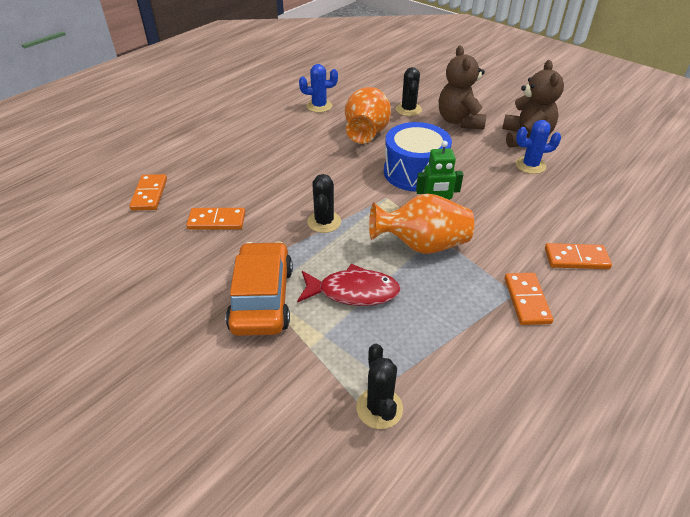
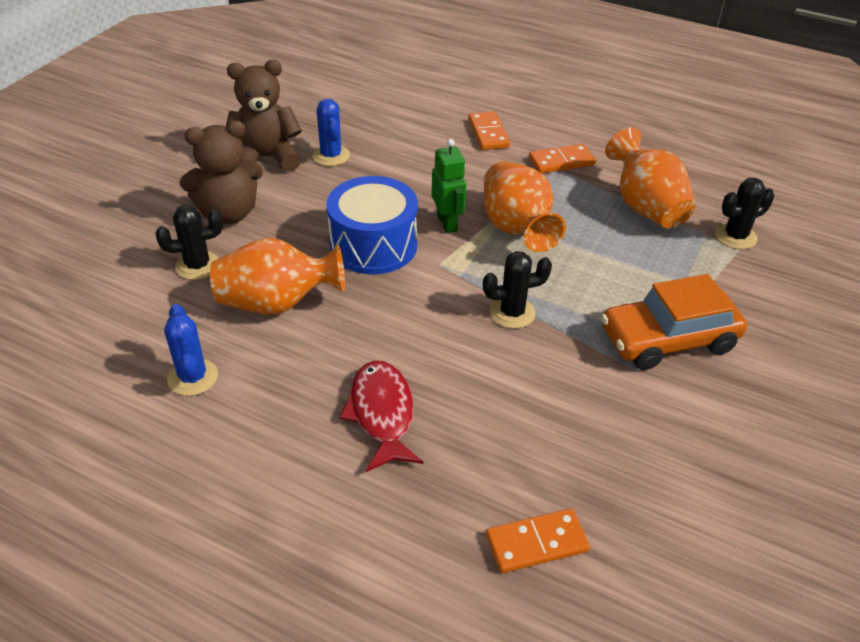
camera: 105 degrees left, 0 degrees up
(217, 221) = (560, 425): orange domino -> none
(353, 292) = (615, 270): red fish -> red fish (382, 414)
(442, 344) = (645, 207): none -> orange vase

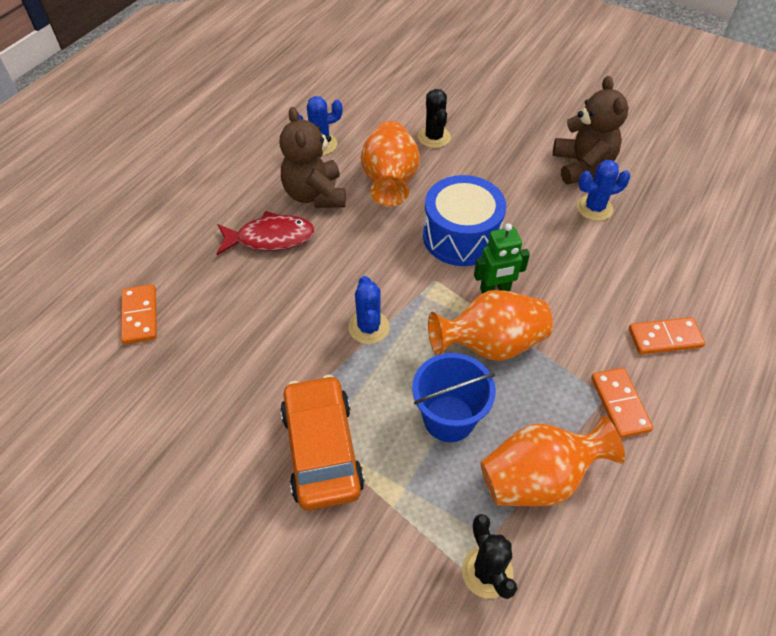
camera: 95 degrees right, 10 degrees up
(229, 213) = (499, 149): brown teddy bear -> brown teddy bear (315, 195)
(512, 313) = (369, 327): black cactus -> blue cactus
(605, 255) = (449, 418): none -> blue bucket

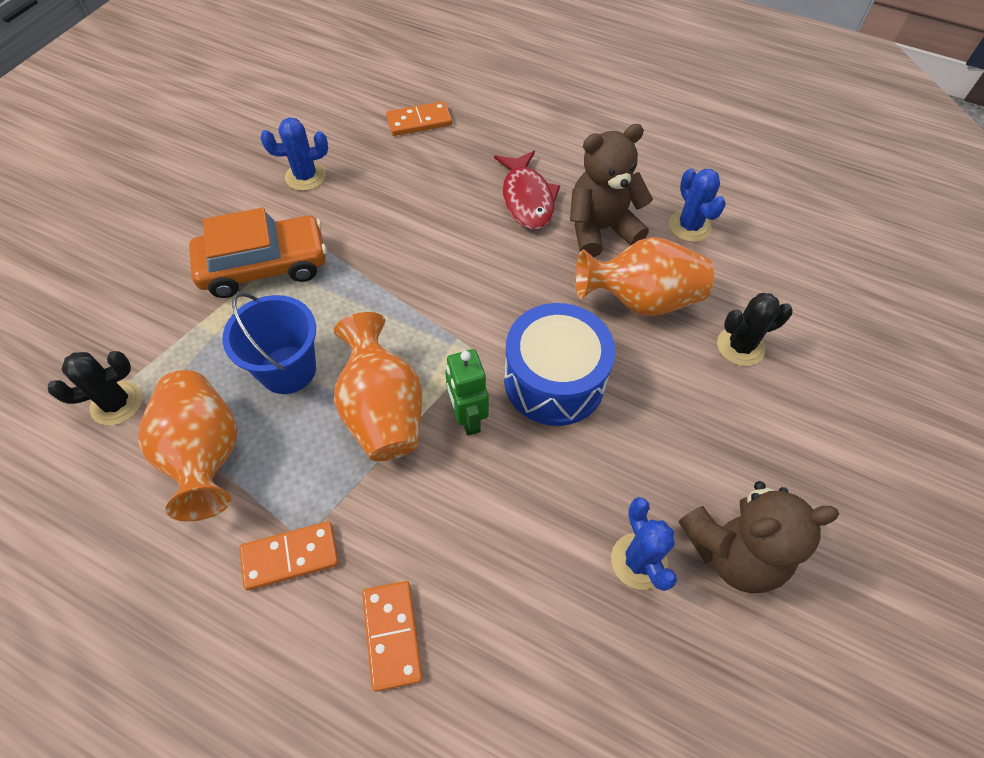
camera: 85 degrees right, 5 degrees up
(369, 327) = (407, 293): blue cactus -> blue cactus (305, 176)

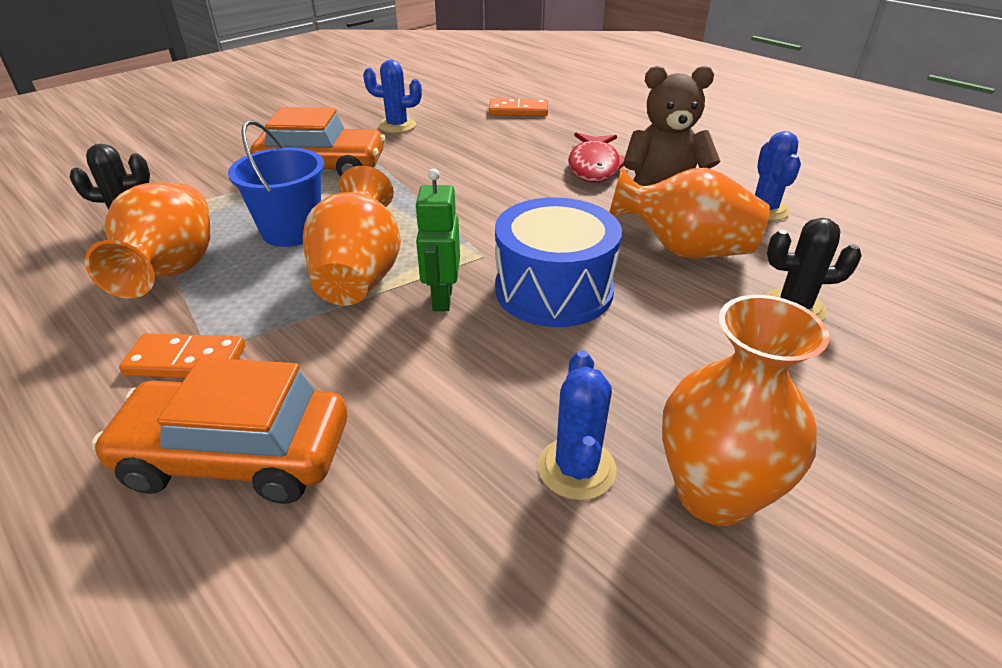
camera: 20 degrees right, 20 degrees down
(392, 635) = (236, 455): orange domino -> orange car
(733, 551) = (714, 494): brown teddy bear -> orange vase

